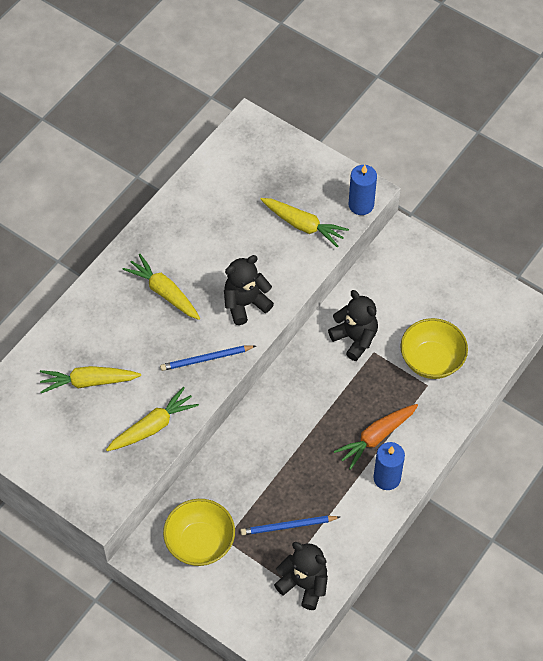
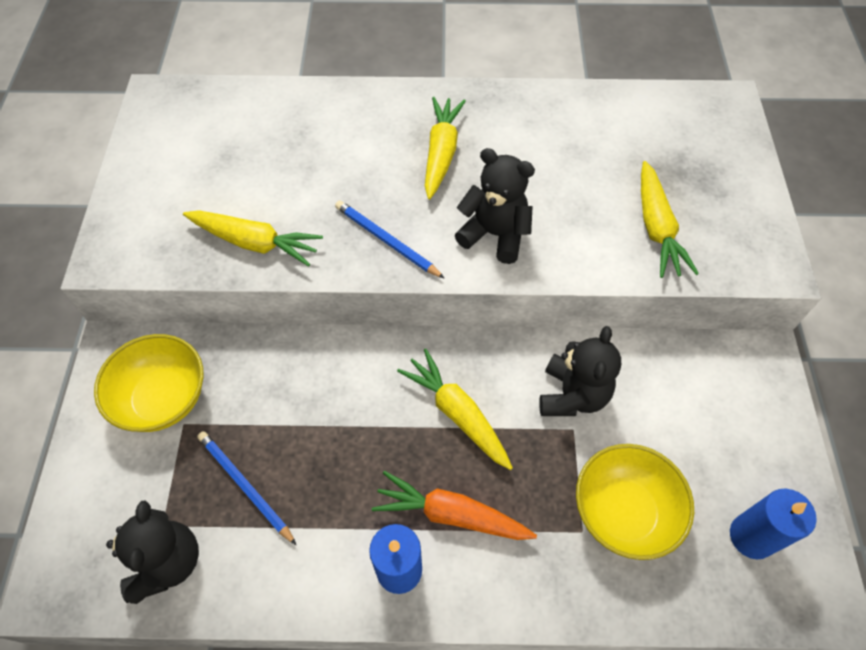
camera: 55 degrees right, 0 degrees up
(89, 382) = (272, 154): yellow carrot -> yellow carrot (457, 414)
(361, 205) = (748, 270): blue candle -> blue candle (751, 536)

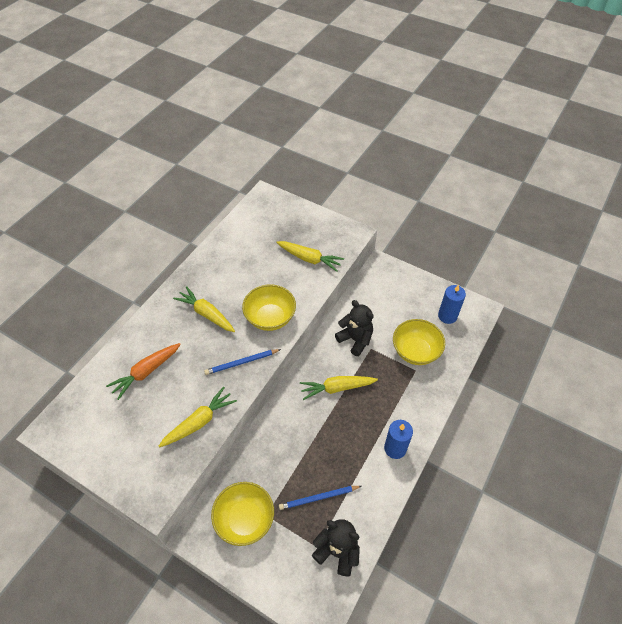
camera: 60 degrees left, 5 degrees down
(451, 514) = (382, 415): orange carrot -> orange carrot (146, 372)
(494, 235) = (270, 318): black teddy bear -> yellow bowl

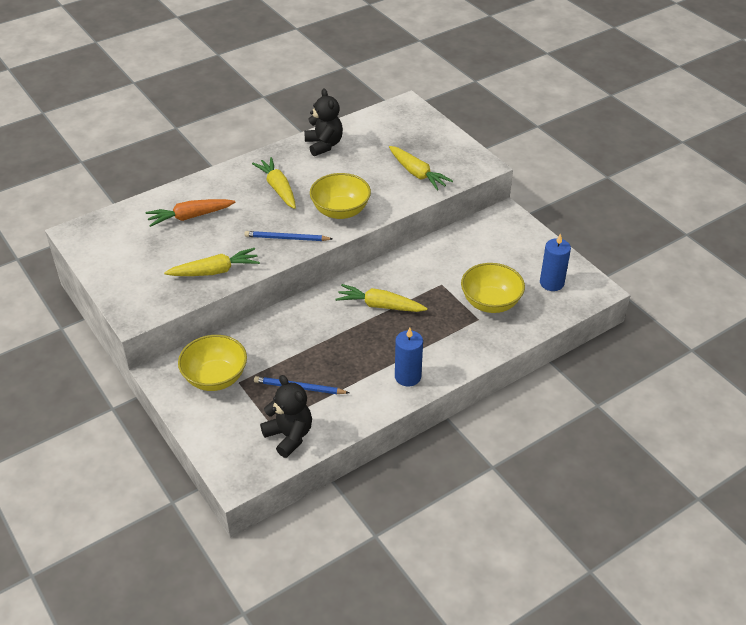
camera: 25 degrees right, 10 degrees down
(355, 339) = (429, 271): black teddy bear -> black teddy bear (324, 145)

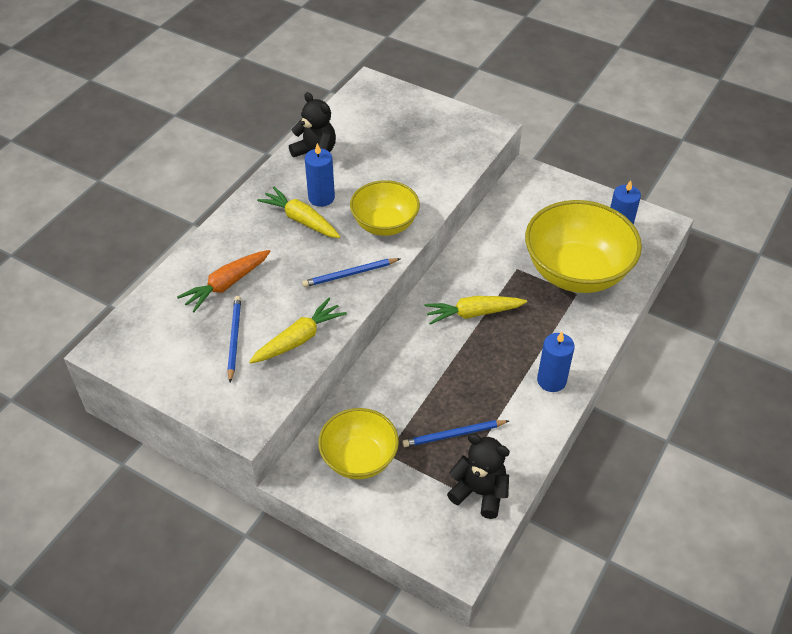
camera: 25 degrees left, 5 degrees up
(169, 255) = (234, 338): none -> blue pencil
(305, 177) = (321, 198): none -> blue candle
(417, 173) = (433, 157): yellow carrot -> none
(490, 303) = (576, 272): yellow bowl -> yellow bowl, size x1.66

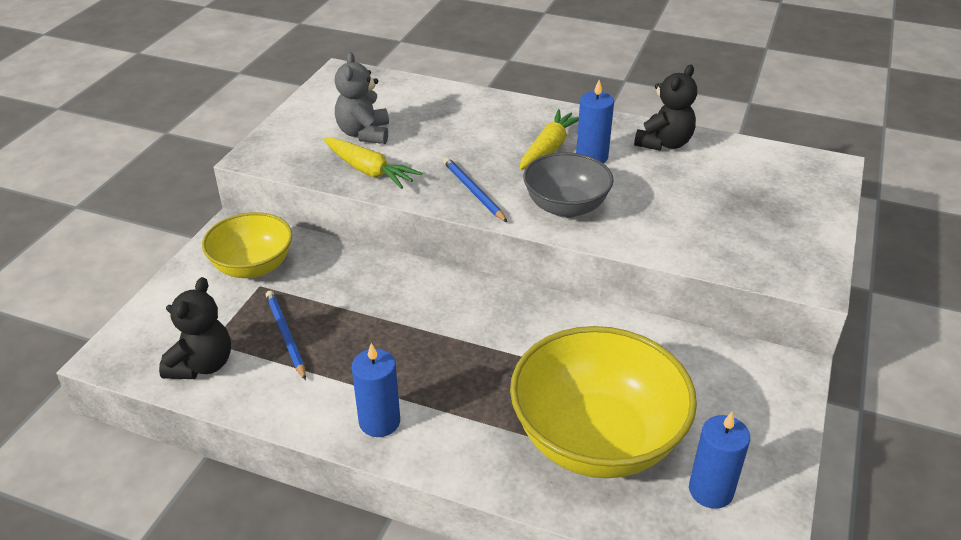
camera: 80 degrees right, 10 degrees down
(226, 285) = (436, 118): orange carrot -> none
(234, 338) = (364, 134): blue pencil -> grey teddy bear
(385, 224) = (566, 207): yellow bowl -> grey bowl
(473, 313) = (483, 335): yellow carrot -> none

